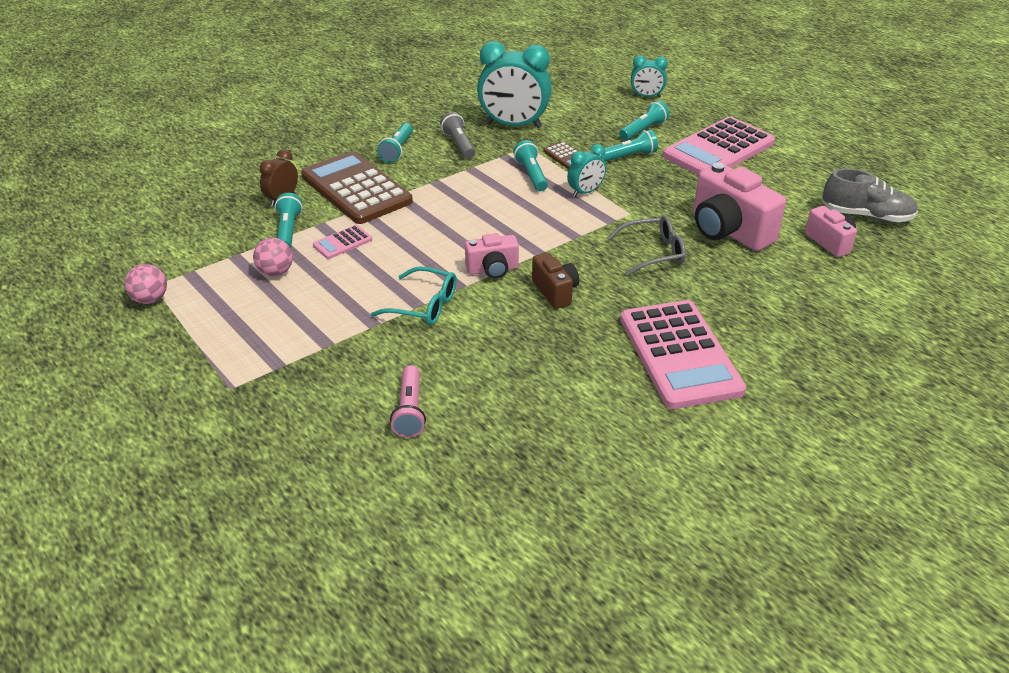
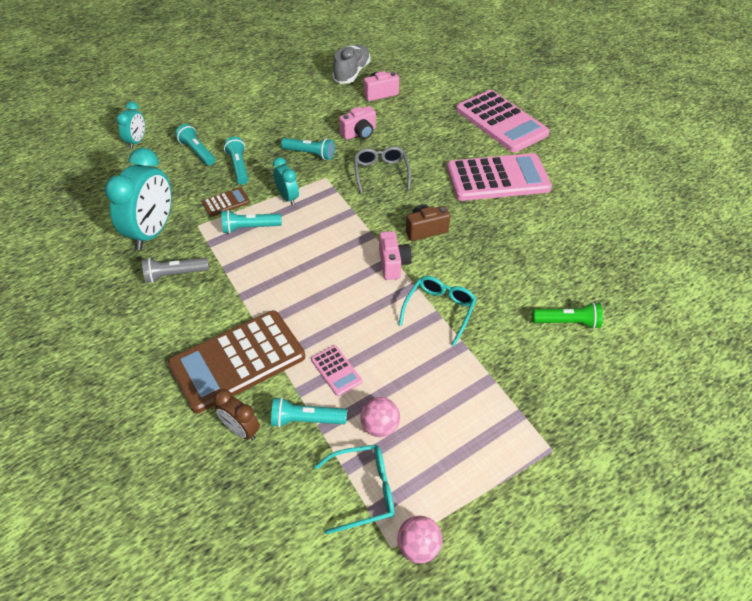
camera: 85 degrees left, 10 degrees up
(211, 267) = (363, 490): none -> turquoise glasses
(397, 150) = (168, 325): turquoise flashlight -> turquoise flashlight (310, 154)
(410, 410) = (567, 322): pink flashlight -> green flashlight
(718, 149) = (244, 118): pink calculator -> pink calculator (501, 122)
(728, 231) = (359, 133): pink camera -> pink camera, size x0.56

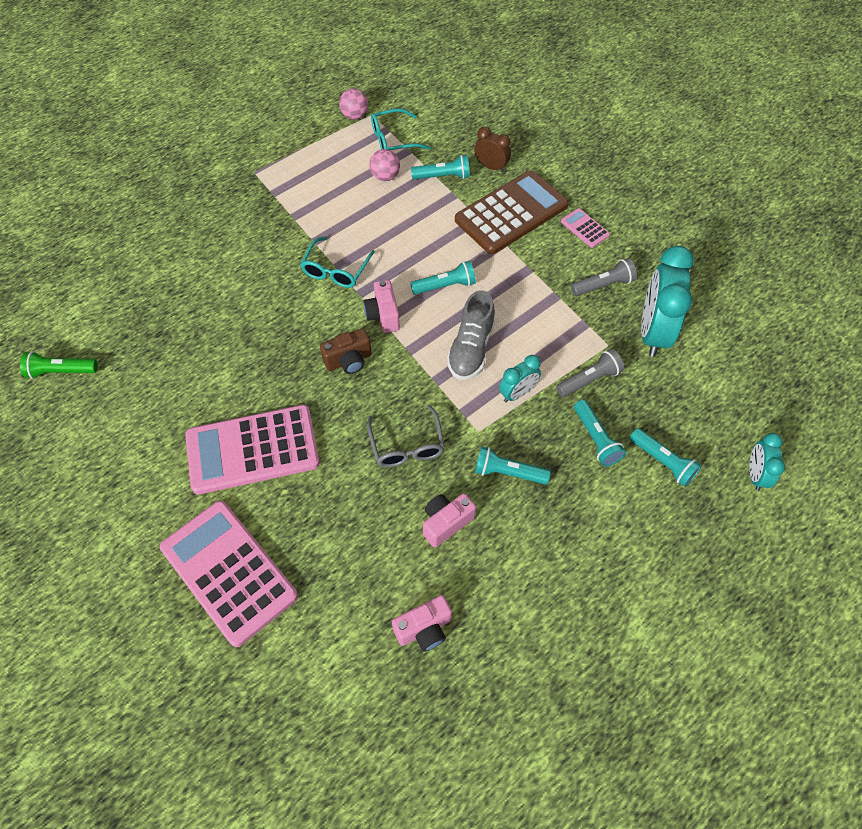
camera: 175 degrees right, 10 degrees up
(226, 202) = (589, 379): brown calculator -> grey flashlight
(250, 228) = (548, 346): turquoise flashlight -> turquoise flashlight (445, 286)
(288, 198) = (517, 393): turquoise clock -> turquoise clock turned 90 degrees counterclockwise
(336, 370) = (425, 212): pink calculator -> pink calculator (584, 228)
(351, 73) = (481, 689): grey shoe -> grey shoe (471, 348)
(567, 322) = (215, 268): green flashlight -> green flashlight (61, 371)

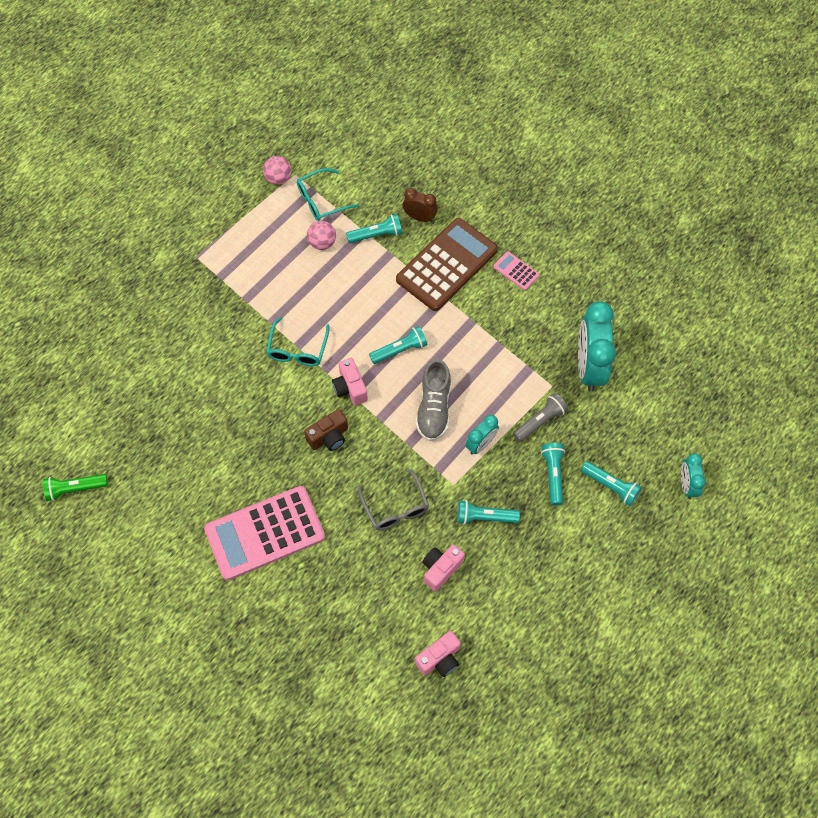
camera: 10 degrees left, 5 degrees up
(228, 572) = (271, 641): pink calculator -> none
(596, 439) = (553, 475): turquoise flashlight -> turquoise flashlight turned 150 degrees counterclockwise
(603, 285) = (540, 327): grey flashlight -> none

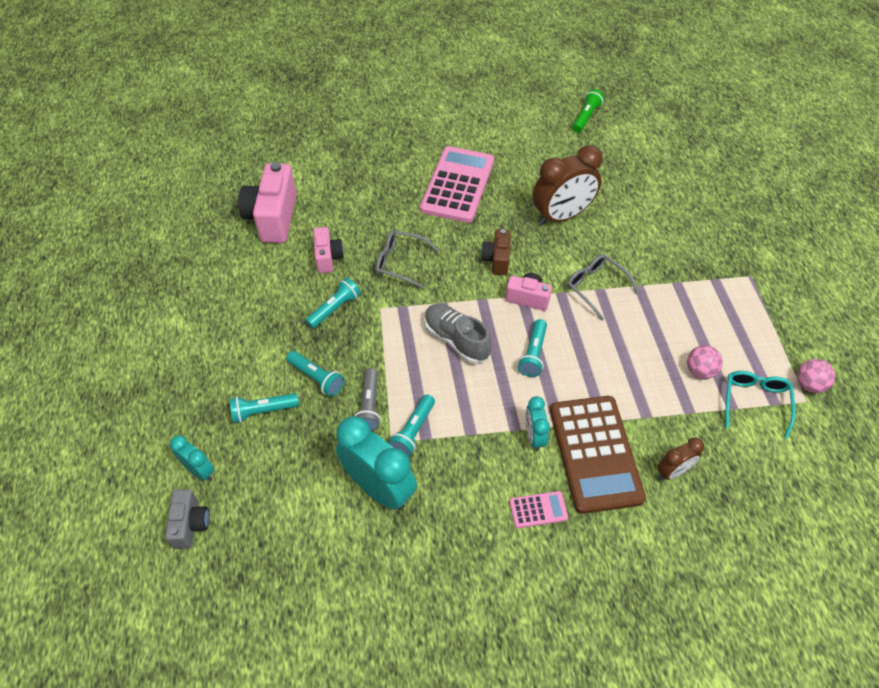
camera: 130 degrees right, 10 degrees down
(236, 422) = (561, 216): none -> brown clock
(297, 349) = (596, 287): turquoise glasses -> grey glasses
(376, 235) = (677, 419): turquoise flashlight -> turquoise flashlight (413, 431)
(439, 659) = (273, 218): pink camera -> pink camera, size x1.80
(481, 444) = (393, 349): turquoise clock -> turquoise clock (534, 436)
(720, 455) = (190, 524): none -> grey camera

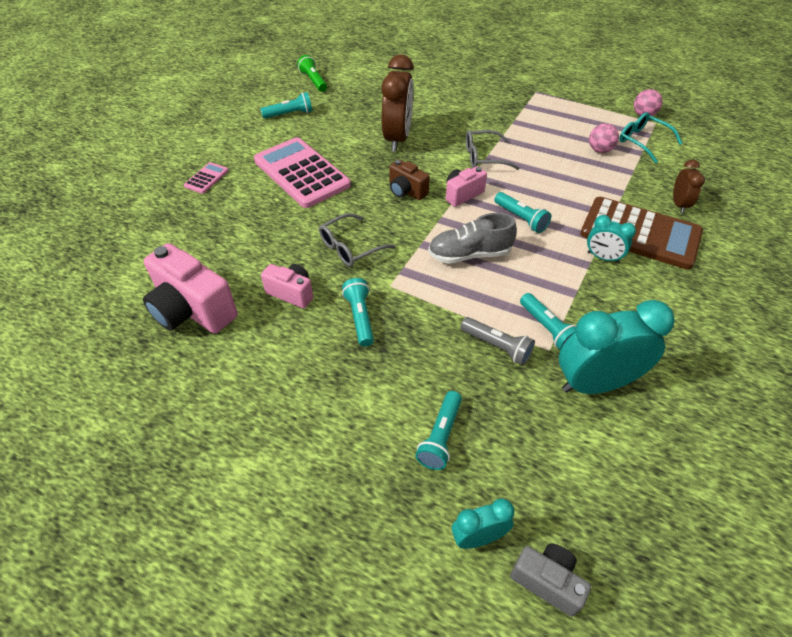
camera: 55 degrees left, 5 degrees down
(316, 378) = (433, 371): turquoise flashlight -> turquoise flashlight (289, 114)
(538, 510) = (675, 290): pink calculator -> pink calculator (206, 178)

